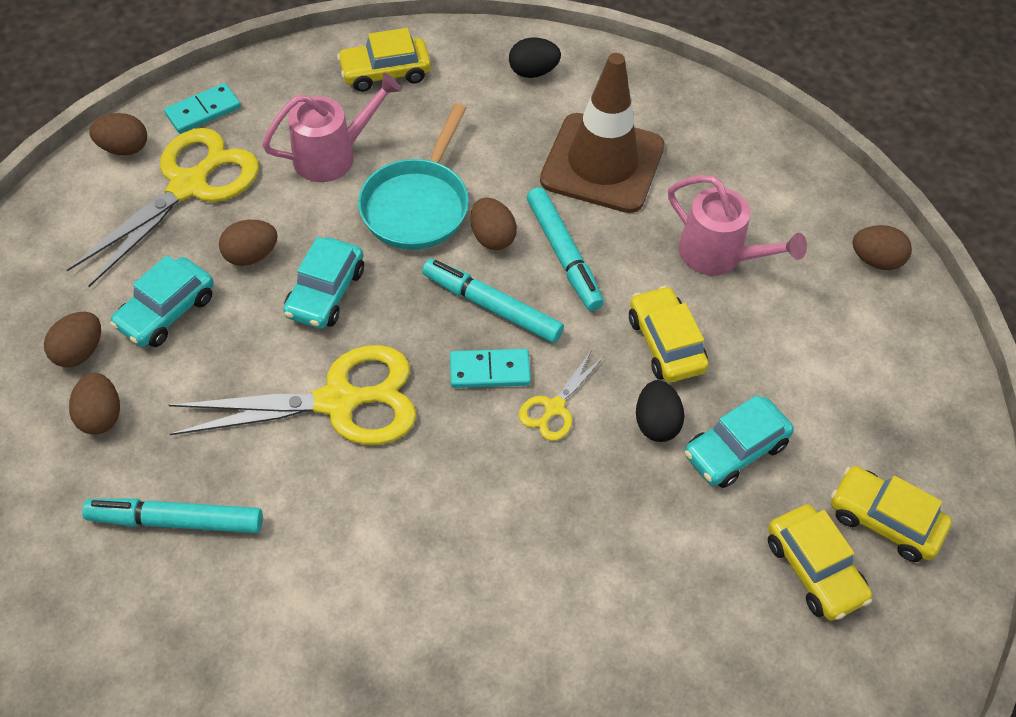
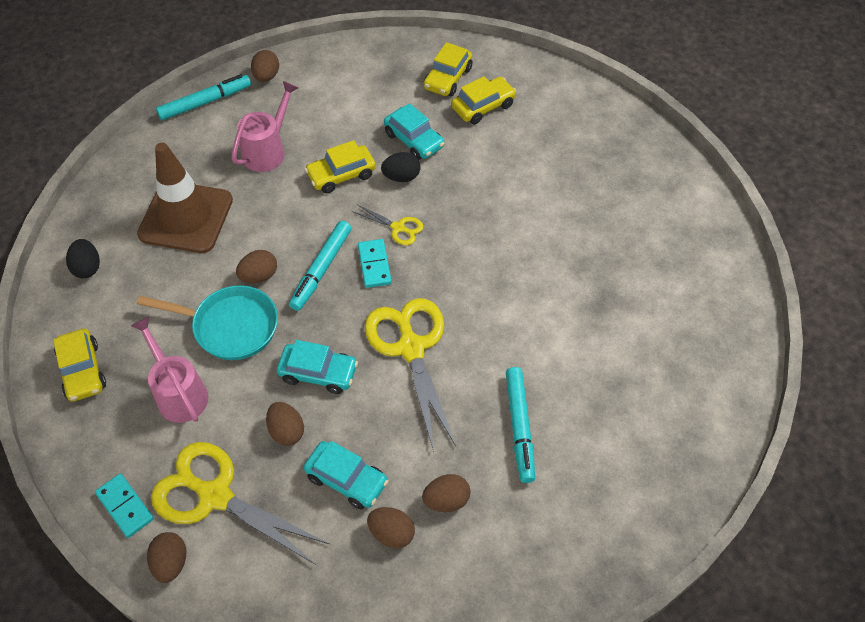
camera: 95 degrees left, 0 degrees up
(563, 255) = (272, 233): turquoise marker -> turquoise marker (205, 102)

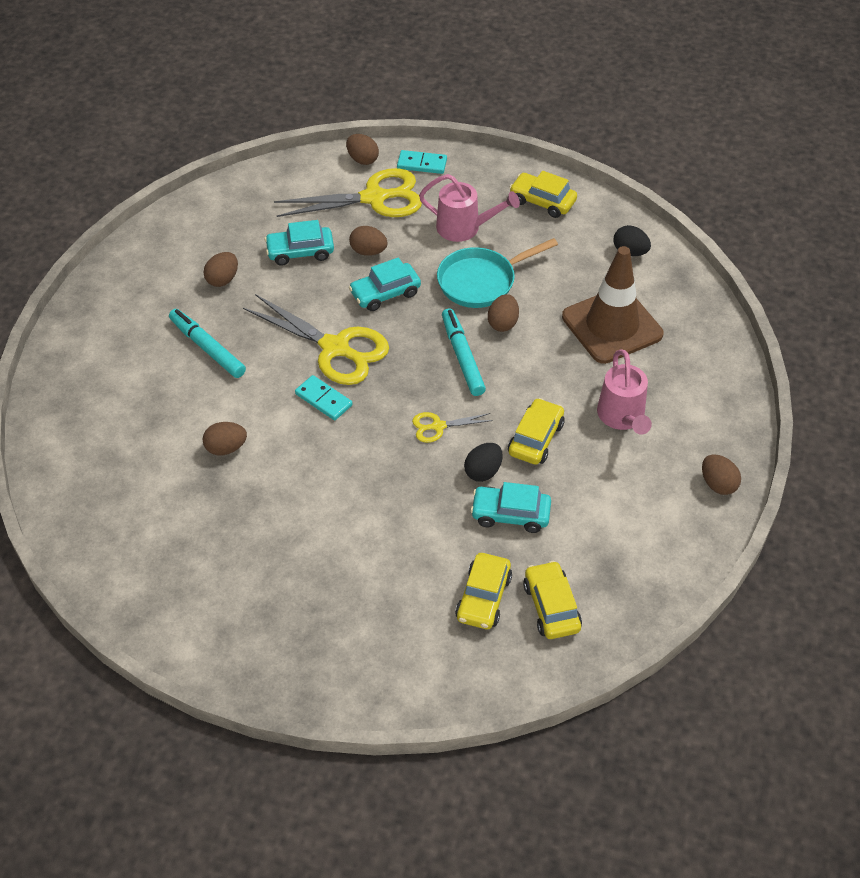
camera: 140 degrees right, 5 degrees down
(205, 102) = (732, 422): turquoise marker -> none
(374, 265) = (425, 386): turquoise domino -> turquoise domino (323, 399)
(391, 533) = (243, 244): brown egg -> brown egg (226, 448)

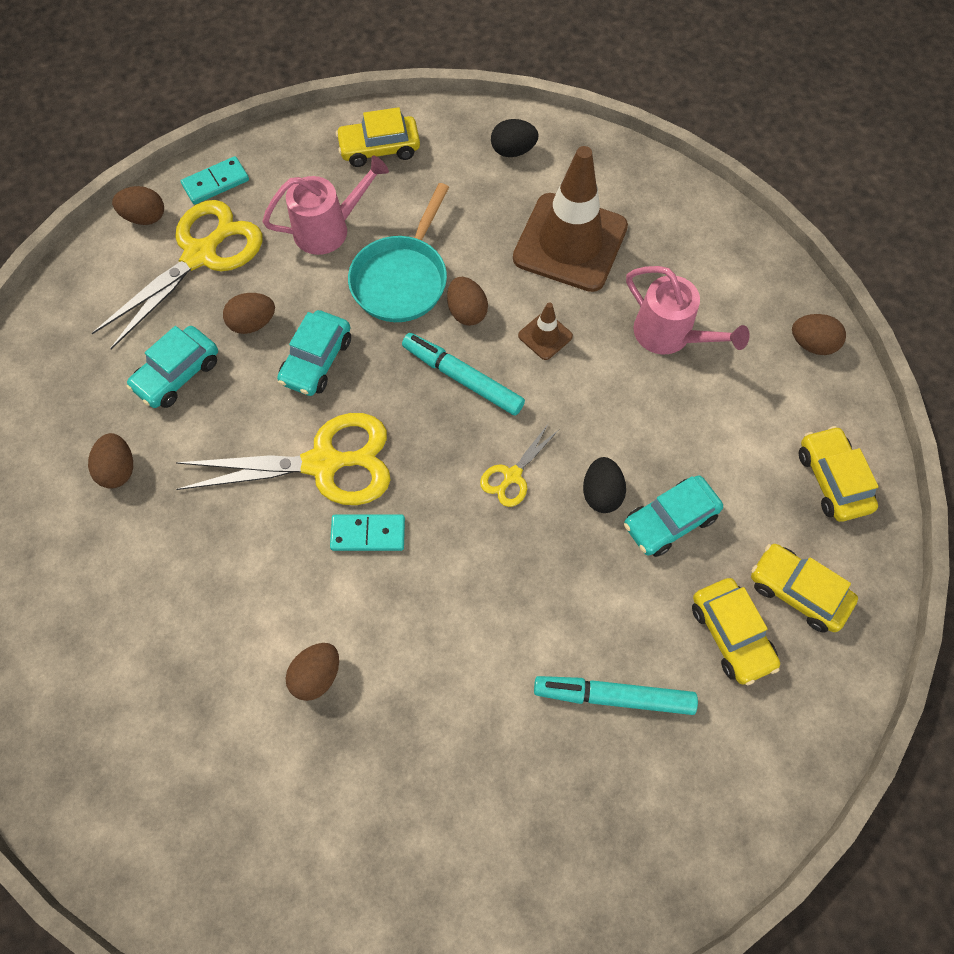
camera: 40 degrees left, 15 degrees up
(207, 348) = (180, 567): turquoise marker -> turquoise marker (613, 696)
(535, 438) = (615, 418): yellow car -> yellow car (832, 479)
(539, 367) = (545, 336): none -> brown traffic cone

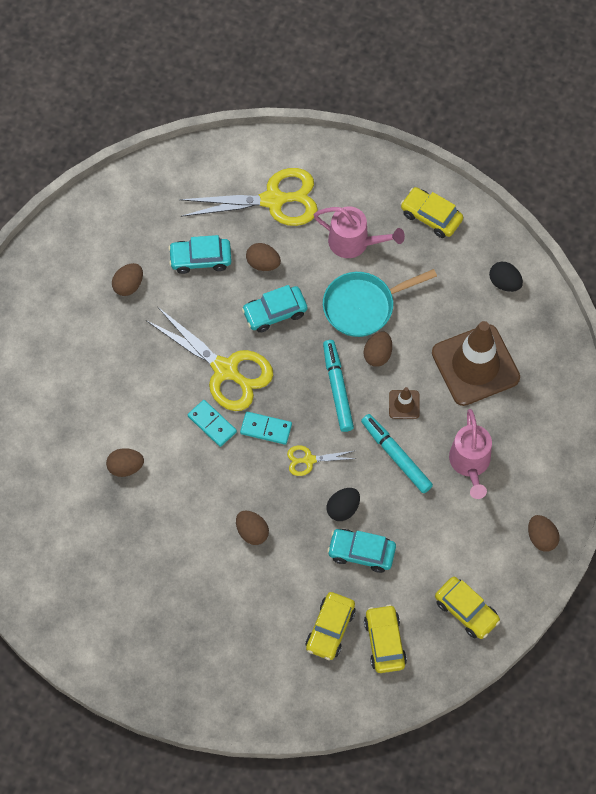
camera: 45 degrees right, 0 degrees up
(145, 217) = (266, 152): brown egg -> brown egg (252, 532)
(216, 183) = (322, 162): turquoise domino -> turquoise domino (266, 429)
(613, 696) = (246, 602): turquoise marker -> turquoise marker (396, 456)
(832, 479) = (466, 611): yellow car -> yellow car turned 105 degrees clockwise

